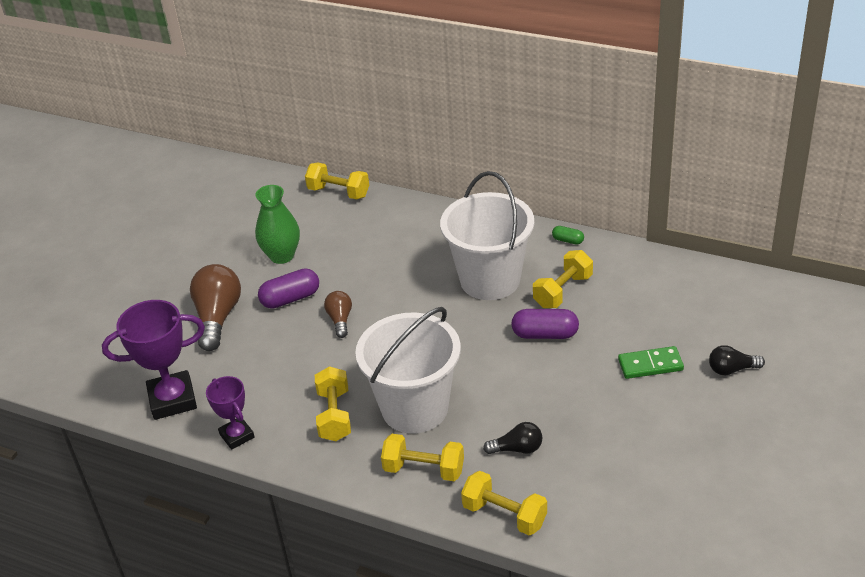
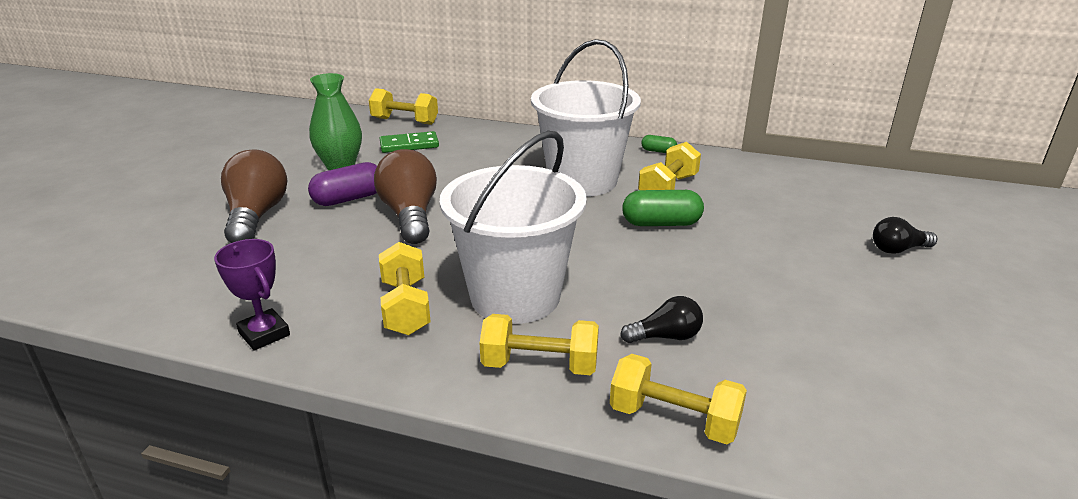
camera: 10 degrees left, 10 degrees down
(172, 400) = (178, 296): purple trophy -> none
(340, 320) = (410, 215): brown light bulb -> brown light bulb, size x1.84
(545, 334) = (661, 223): purple capsule -> green capsule
(650, 365) = (799, 247): green domino -> green domino (409, 145)

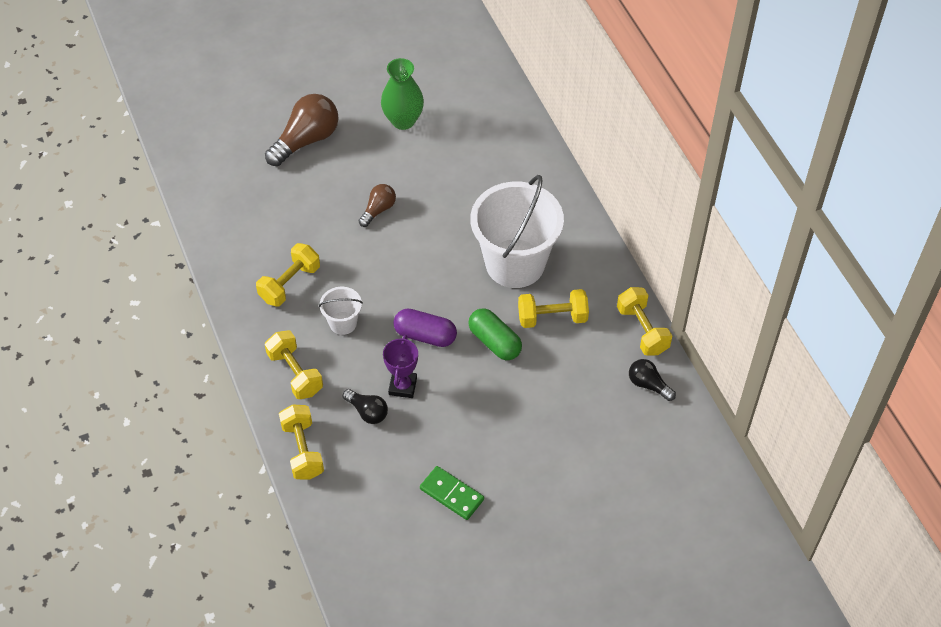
camera: 50 degrees right, 25 degrees up
(264, 334) = (218, 246): purple trophy -> purple trophy (403, 386)
(349, 199) = (367, 164): purple capsule -> purple capsule (425, 335)
(405, 121) = (505, 94): yellow dumbbell -> yellow dumbbell (642, 330)
(409, 145) = (470, 129): green domino -> green domino (451, 494)
(410, 215) = (378, 210): brown light bulb -> brown light bulb, size x0.54
(515, 296) = (343, 323): white bucket -> white bucket, size x0.45
(658, 151) = (612, 277): green capsule -> none
(898, 249) = (583, 485): black light bulb -> black light bulb (648, 385)

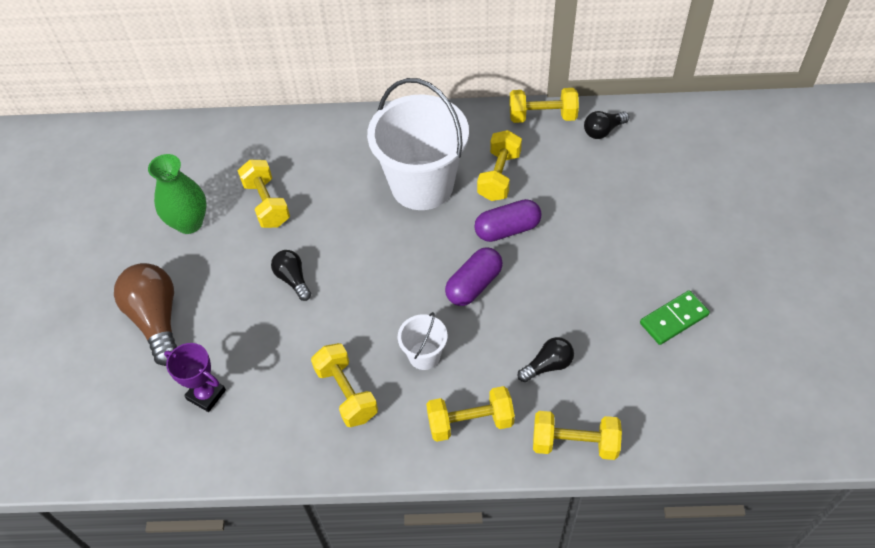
camera: 65 degrees left, 0 degrees up
(378, 210) = (293, 279): brown light bulb -> black light bulb
(403, 386) = (528, 323): purple trophy -> purple trophy (206, 395)
(445, 163) = (267, 204): none -> yellow dumbbell
(494, 342) = (507, 229): green capsule -> purple capsule

